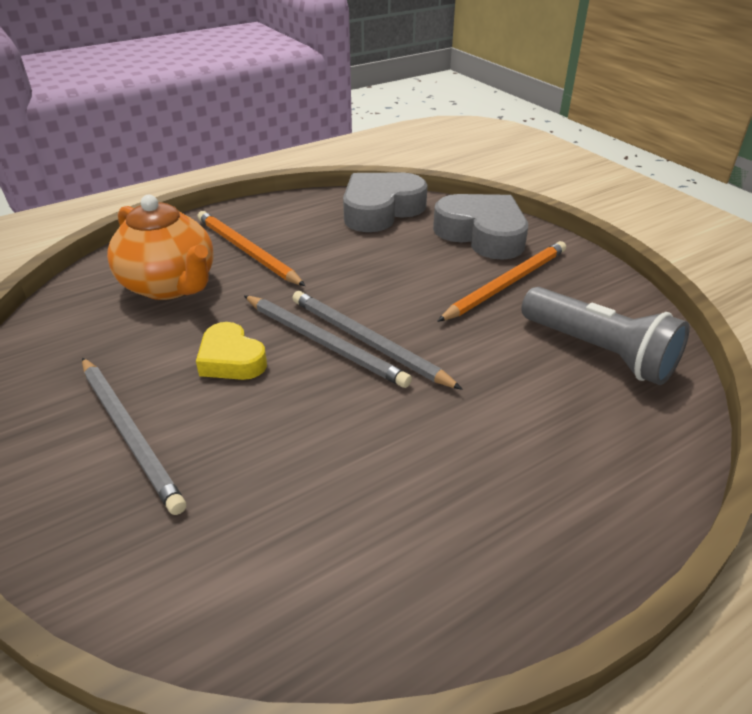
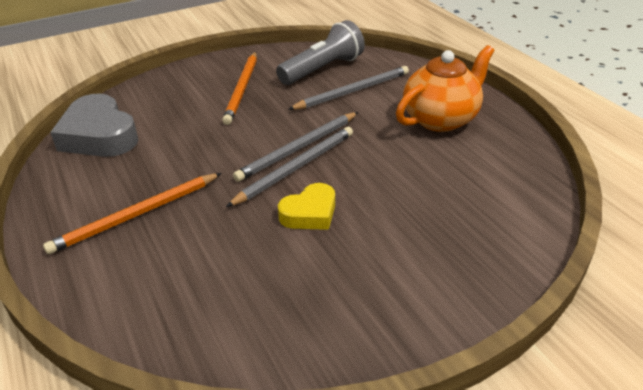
camera: 85 degrees left, 0 degrees up
(129, 434) = (395, 260): grey pencil -> grey pencil (353, 91)
(170, 285) = (182, 263): orange teapot -> orange teapot (440, 119)
(482, 234) = (169, 91): grey heart -> none
(507, 284) = (242, 89): orange pencil -> orange pencil turned 135 degrees counterclockwise

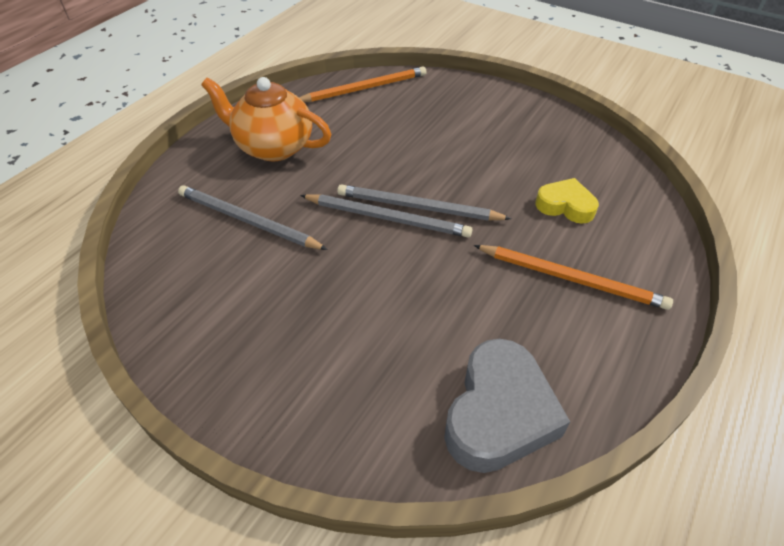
camera: 120 degrees left, 10 degrees up
(242, 89) = (295, 324): orange pencil -> orange pencil (364, 88)
(310, 213) = (468, 176): yellow heart -> yellow heart (565, 206)
(322, 69) = (201, 268): grey flashlight -> none

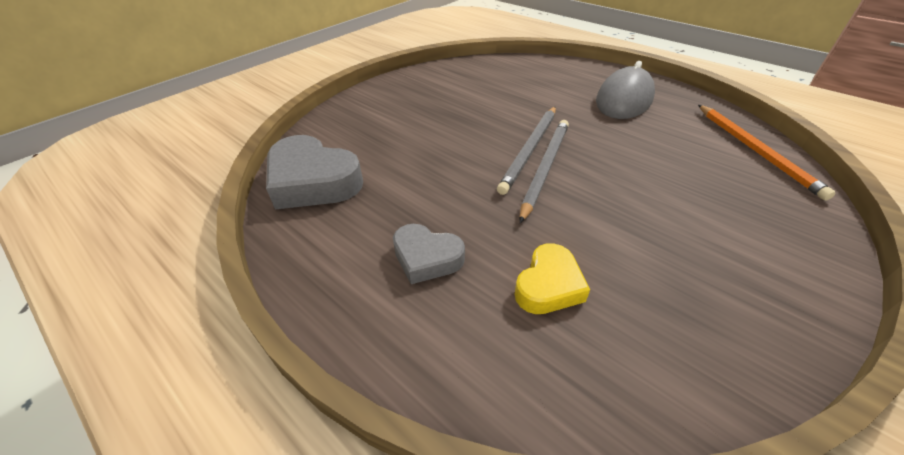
camera: 100 degrees right, 5 degrees down
(248, 221) = (529, 91): grey pencil -> none
(273, 147) = (624, 99): orange teapot -> grey mouse
(571, 279) = (427, 258): orange pencil -> grey heart

